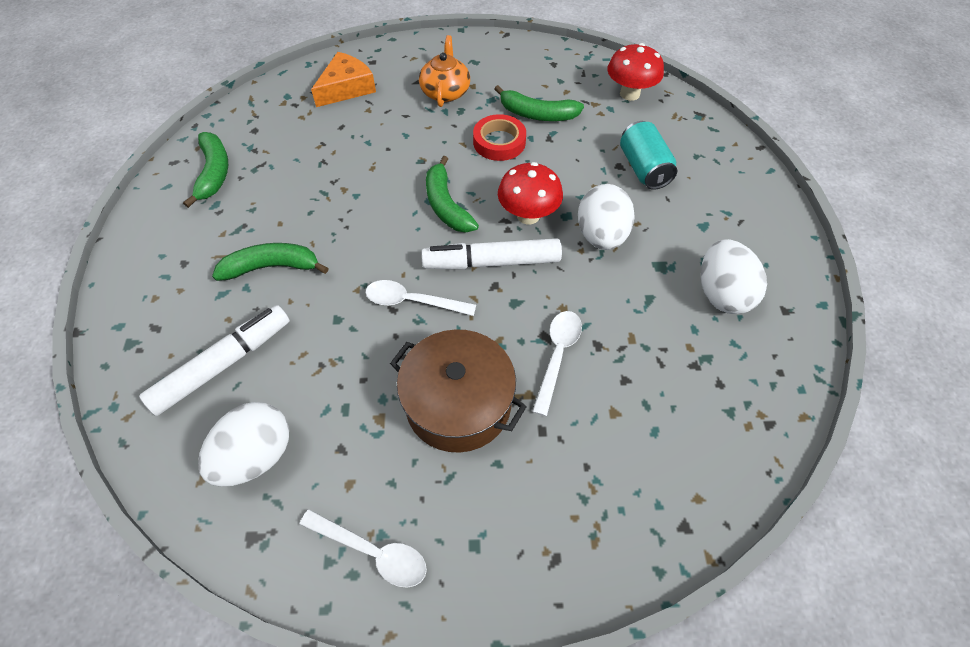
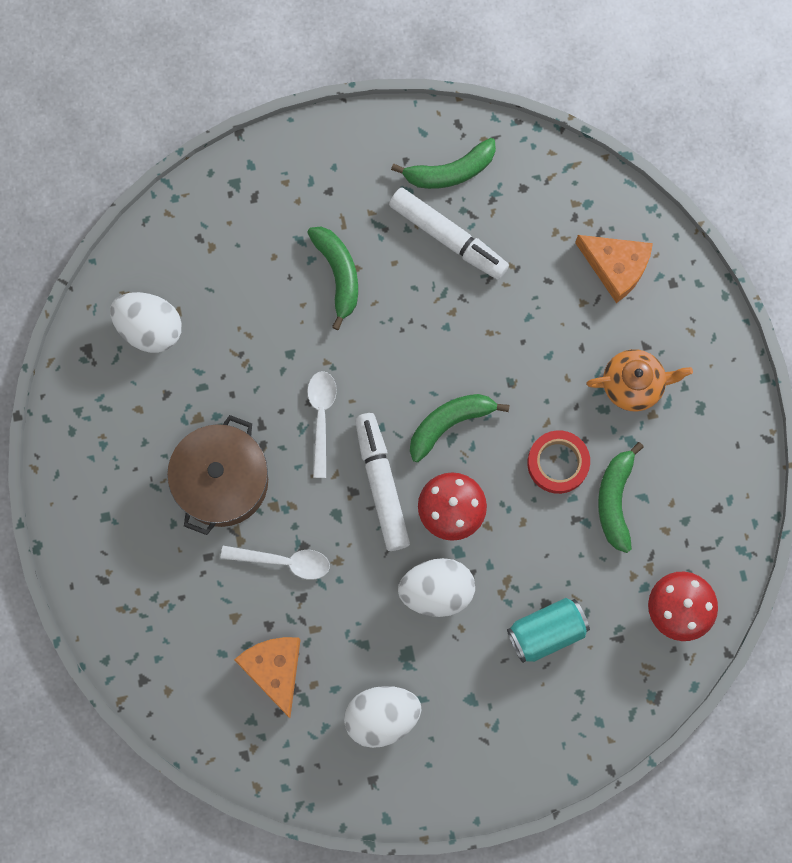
camera: 80 degrees right, 20 degrees up
(223, 364) = (227, 271): white marker -> white marker (448, 238)
(372, 552) = (89, 441): white spoon -> none
(674, 381) = (274, 670): none -> orange cheese

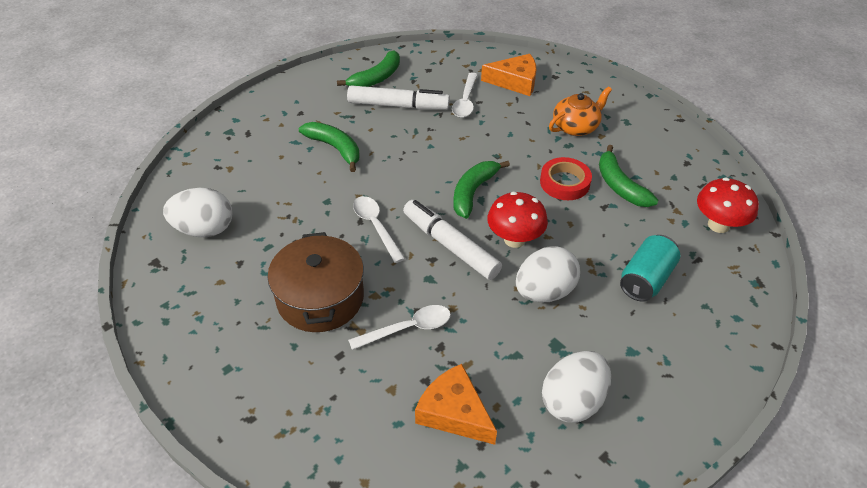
camera: 30 degrees left, 30 degrees down
(532, 271) = (465, 101): none -> white spoon

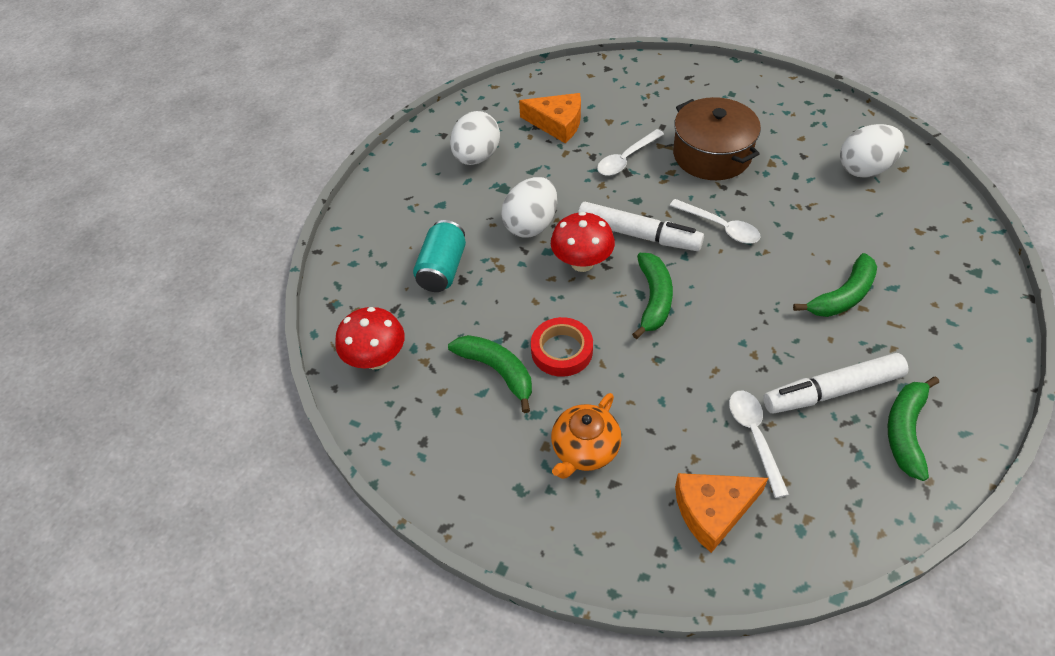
camera: 160 degrees right, 5 degrees up
(335, 148) = (842, 296): green banana -> green banana turned 60 degrees counterclockwise

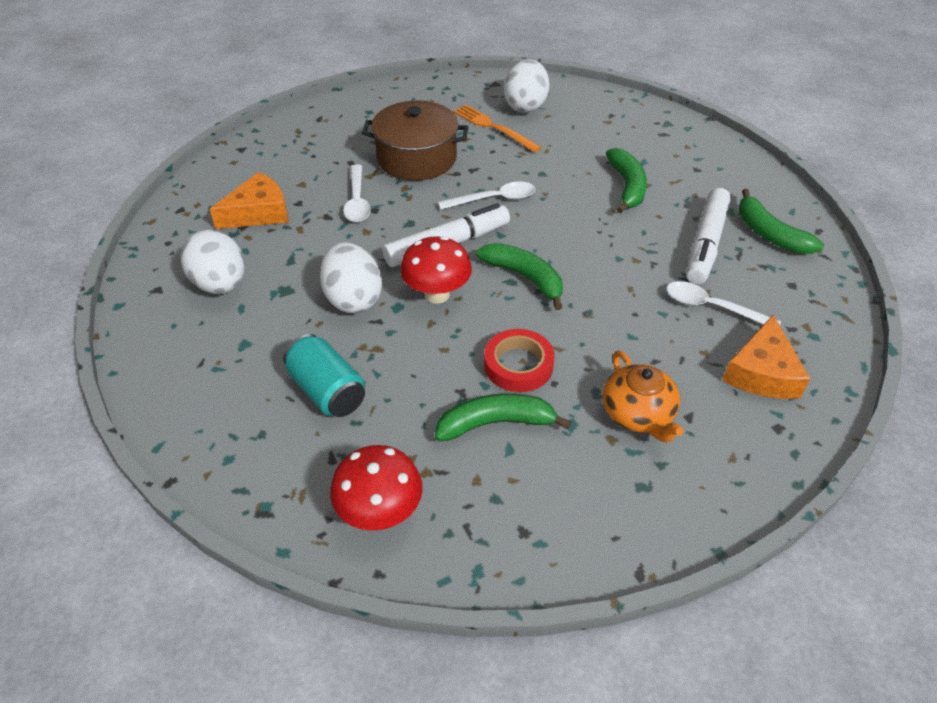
camera: 55 degrees left, 5 degrees down
(808, 170) = (493, 127): none -> orange fork

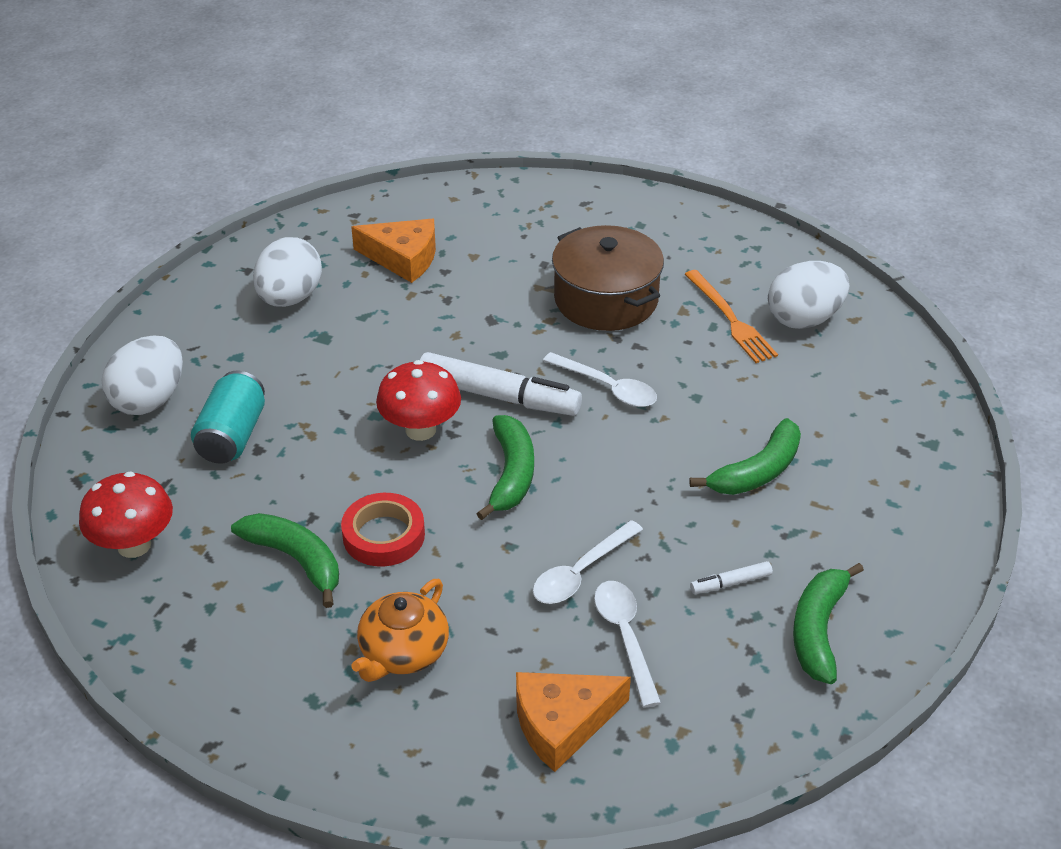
camera: 50 degrees right, 5 degrees down
(353, 299) = (357, 383): white egg -> white egg (149, 400)
(357, 201) = (491, 303): white spoon -> white spoon (581, 572)
(493, 127) = (730, 319): orange fork -> orange fork turned 150 degrees clockwise
(705, 244) = (730, 583): white marker -> white marker, size x0.45

